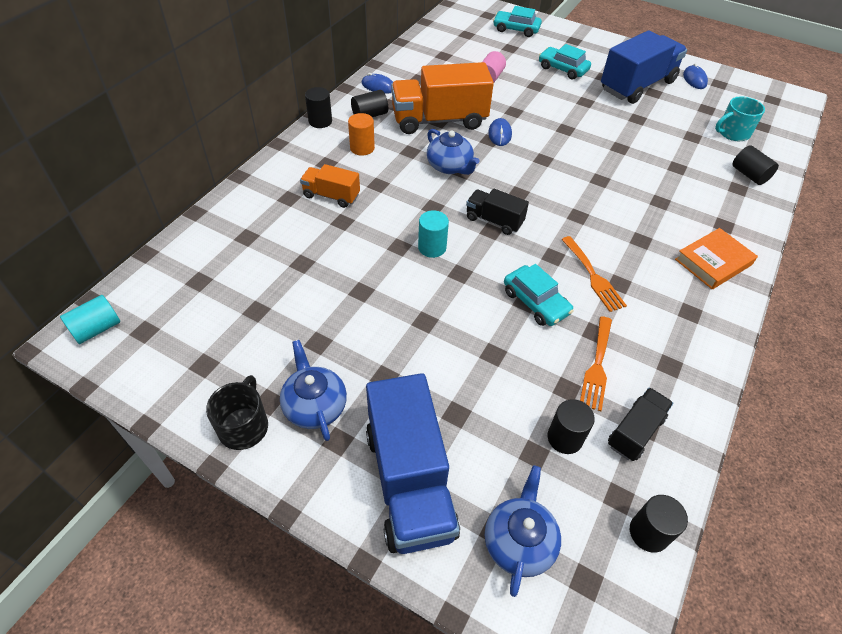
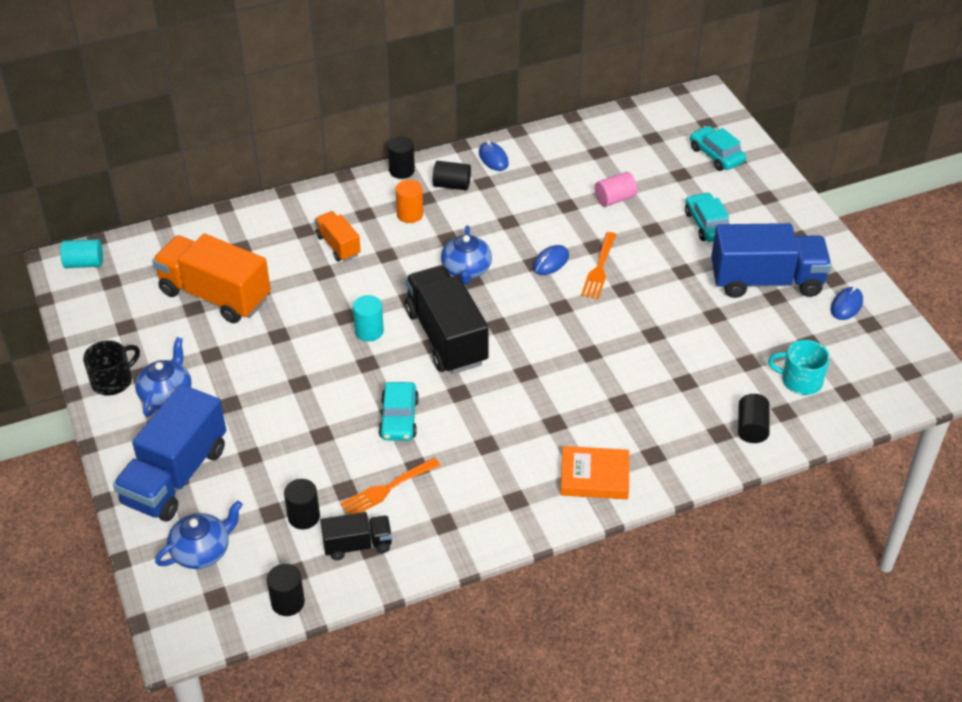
camera: 40 degrees right, 5 degrees down
(439, 120) = (510, 220): orange truck -> orange truck (215, 295)
(494, 221) = (446, 337): black truck -> black truck, size x1.92
(593, 276) = (471, 427): orange fork -> orange fork (599, 269)

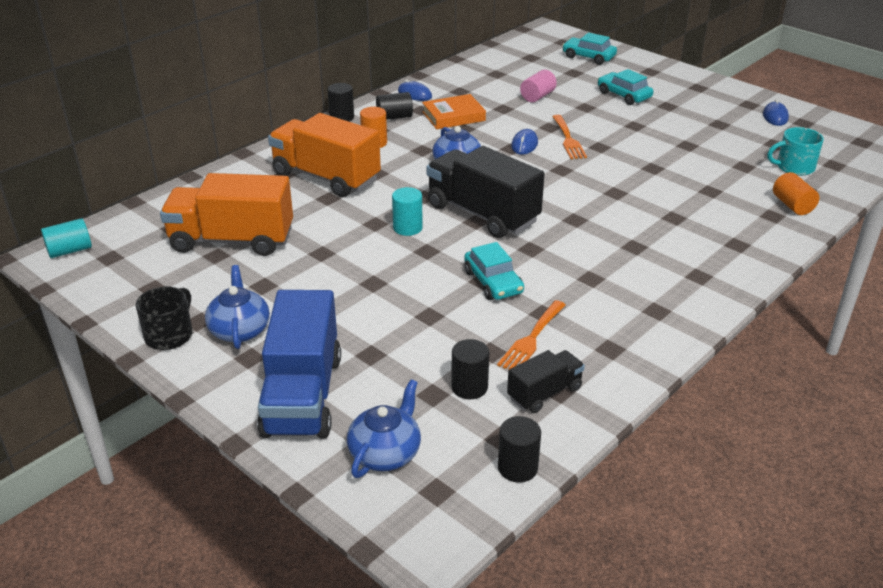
camera: 25 degrees left, 10 degrees down
(338, 245) = (326, 177): orange truck -> orange truck, size x1.92
(594, 477) = (706, 273): orange book -> orange book (453, 116)
(751, 428) = (792, 205): black cylinder -> orange cylinder
(766, 281) = (703, 116): blue truck -> none

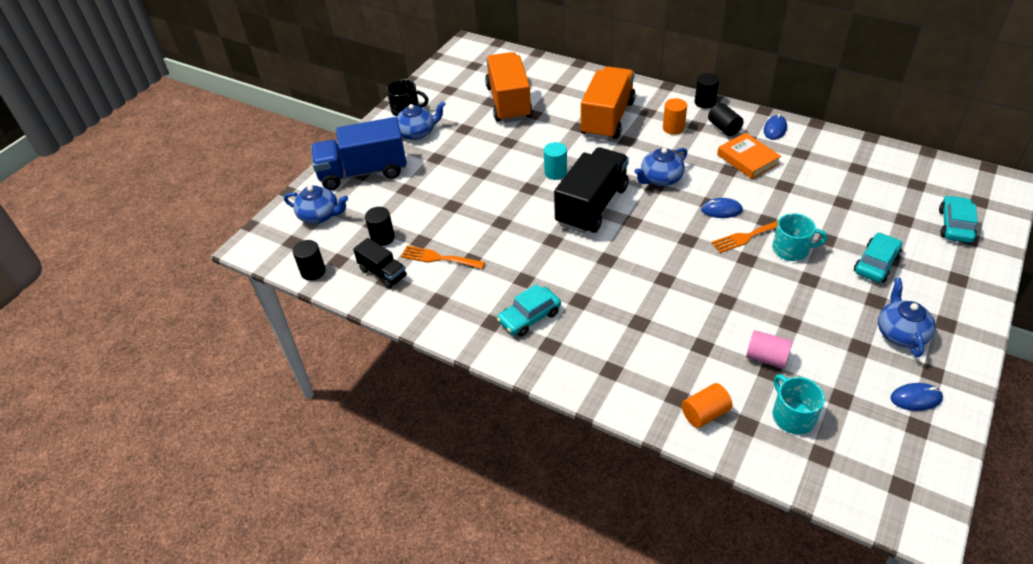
camera: 80 degrees right, 10 degrees up
(70, 250) = (476, 50): turquoise cylinder -> none
(493, 282) = (501, 228): turquoise car -> turquoise car (529, 317)
(537, 96) = (826, 203): pink cylinder -> pink cylinder (766, 357)
(594, 124) = (791, 249): none -> turquoise mug
(706, 105) = (900, 333): none -> blue teapot

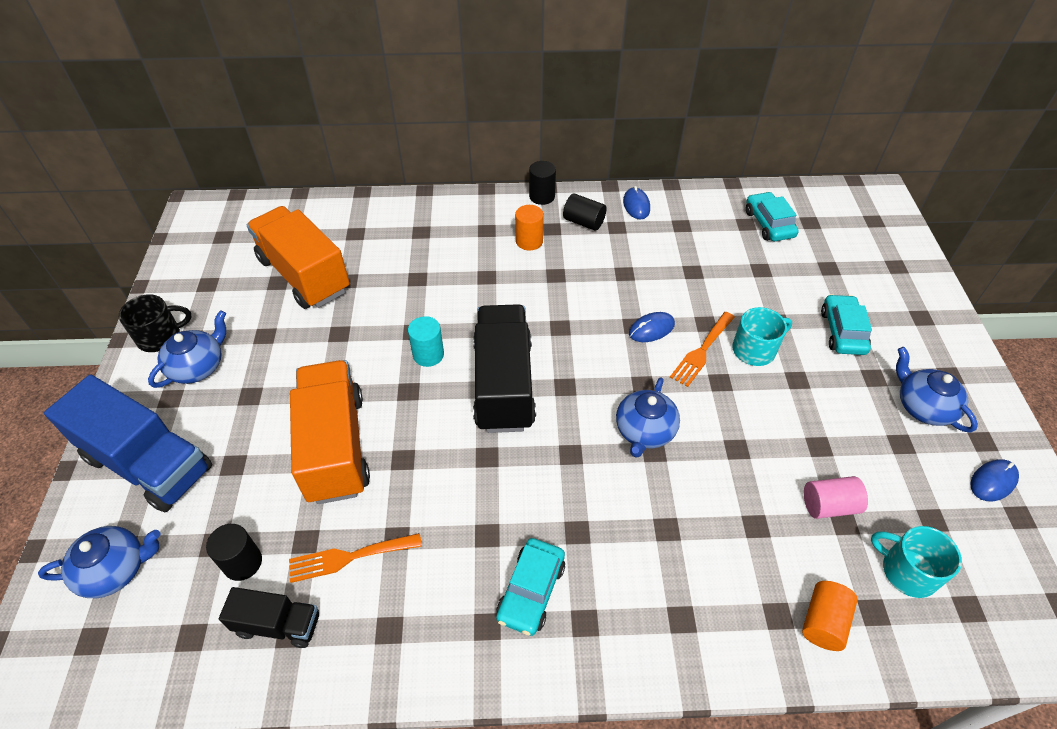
camera: 35 degrees left, 5 degrees up
(313, 271) = (159, 679): black cylinder -> none
(363, 172) = (148, 463): blue truck -> blue truck turned 105 degrees counterclockwise
(607, 119) = (445, 255): orange truck -> orange truck (335, 447)
(660, 179) = (558, 314): blue teapot -> blue teapot (644, 431)
(748, 159) = (634, 252): orange book -> none
(955, 225) = (875, 256): turquoise car -> turquoise car (768, 224)

